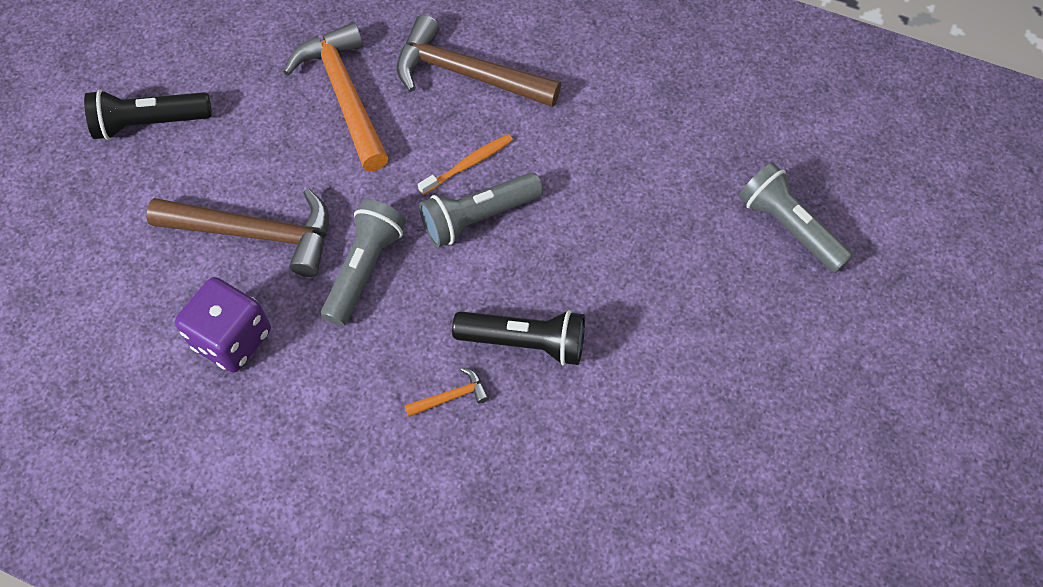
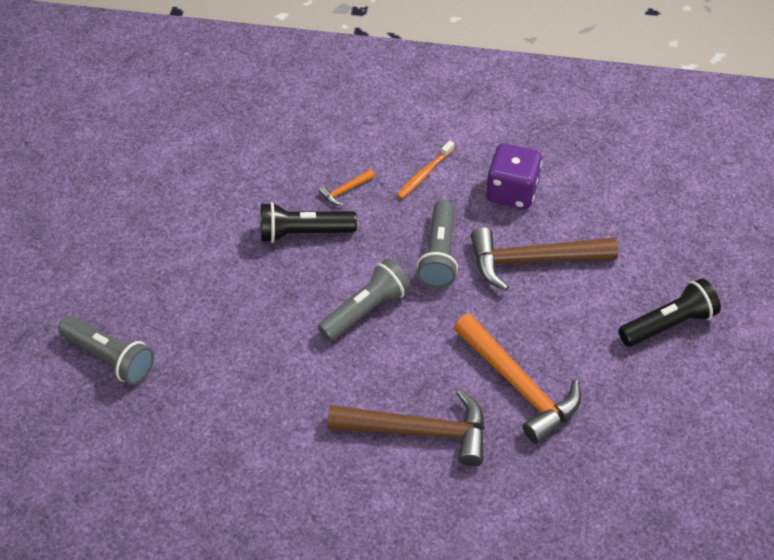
camera: 165 degrees right, 10 degrees down
(468, 164) = (389, 350): orange toothbrush -> orange toothbrush (424, 174)

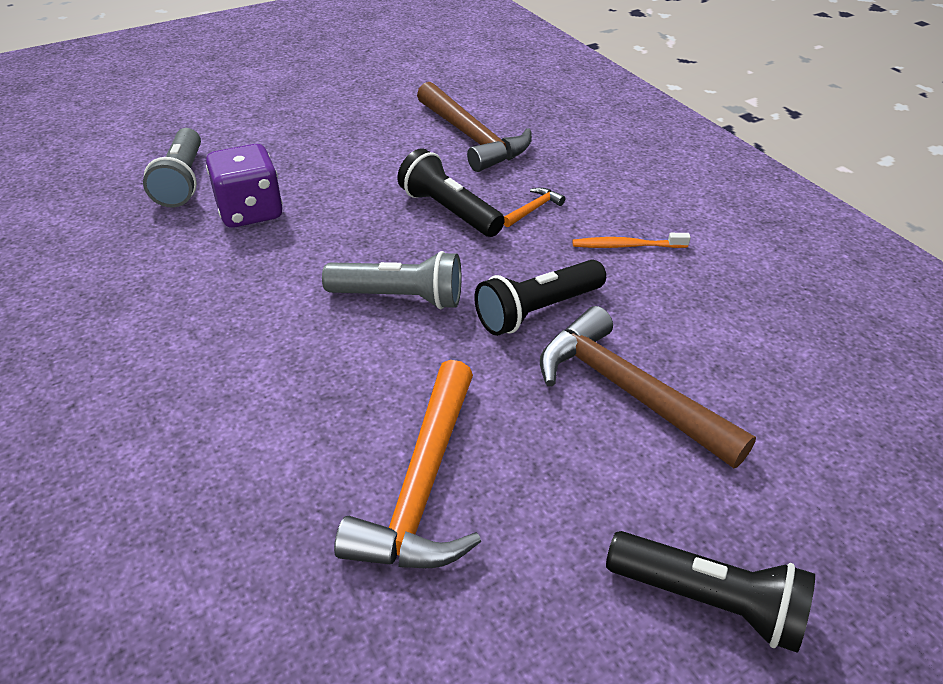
camera: 50 degrees right, 10 degrees down
(345, 190) = (533, 209): orange hammer -> orange hammer turned 120 degrees clockwise
(418, 431) = (266, 428): brown hammer -> brown hammer (472, 138)
(439, 255) = (537, 311): grey flashlight -> black flashlight
(512, 192) = (698, 319): purple dice -> purple dice (250, 211)

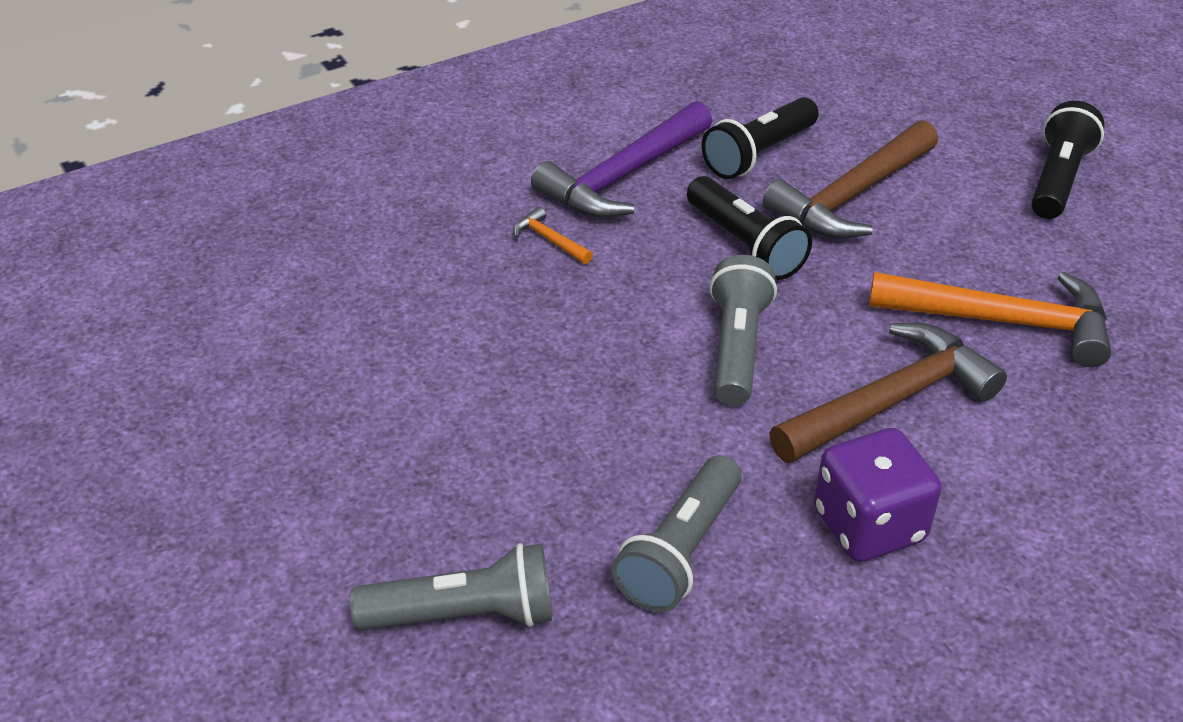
camera: 90 degrees left, 0 degrees up
(197, 260) = (681, 552): none -> grey flashlight
(250, 211) = (555, 512): purple dice -> purple dice (869, 525)
(448, 211) = (554, 310): black flashlight -> black flashlight (759, 154)
(472, 138) = (362, 290): brown hammer -> brown hammer (890, 401)
(627, 246) = (623, 176): orange toothbrush -> purple hammer

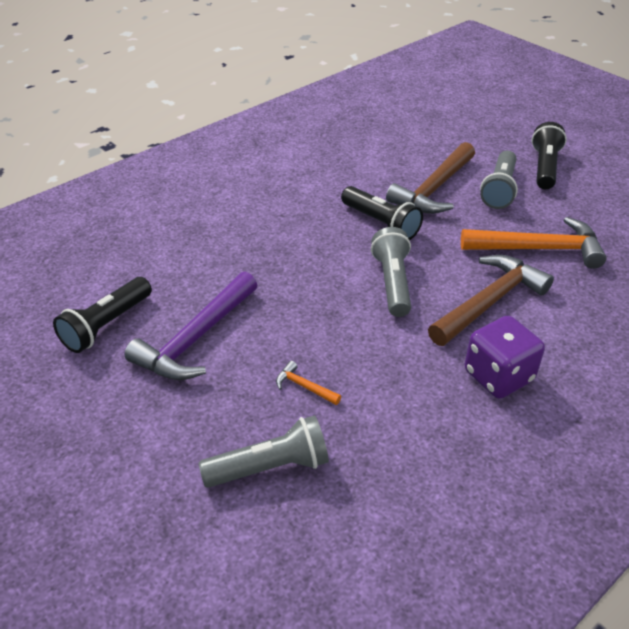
camera: 10 degrees left, 0 degrees up
(549, 240) = (265, 234): orange hammer -> orange hammer (304, 386)
(623, 176) = (299, 193): purple hammer -> purple hammer (196, 338)
(681, 552) = (393, 408): grey flashlight -> grey flashlight (499, 190)
(759, 154) = (374, 172): black flashlight -> black flashlight (107, 325)

